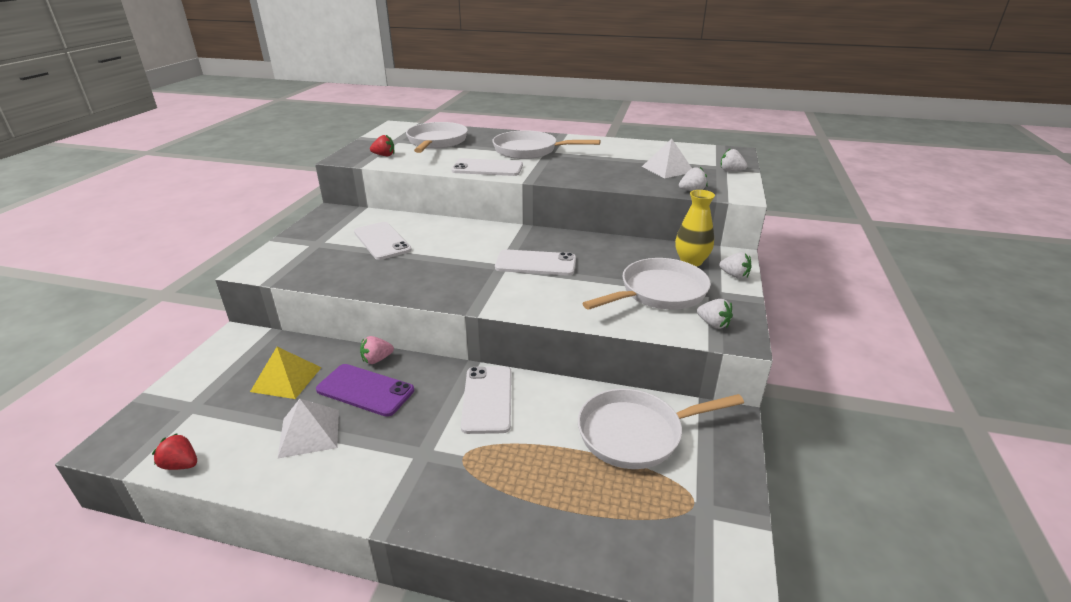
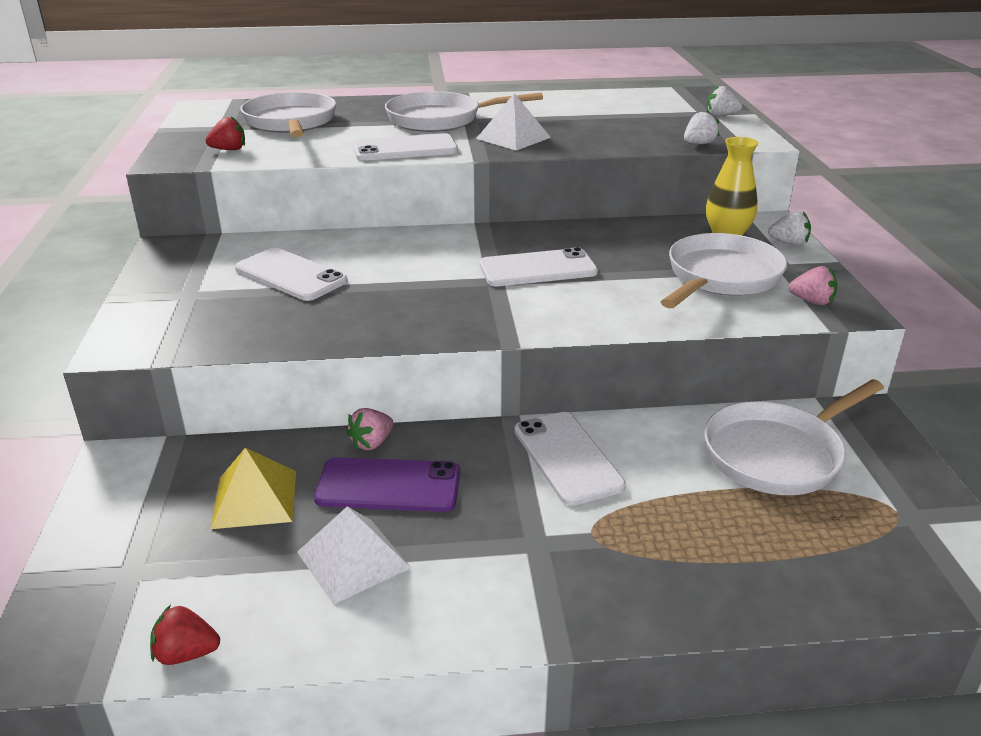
camera: 20 degrees left, 0 degrees up
(667, 169) = (644, 122): white pyramid -> white pyramid (513, 138)
(713, 324) = (812, 301): white strawberry -> pink strawberry

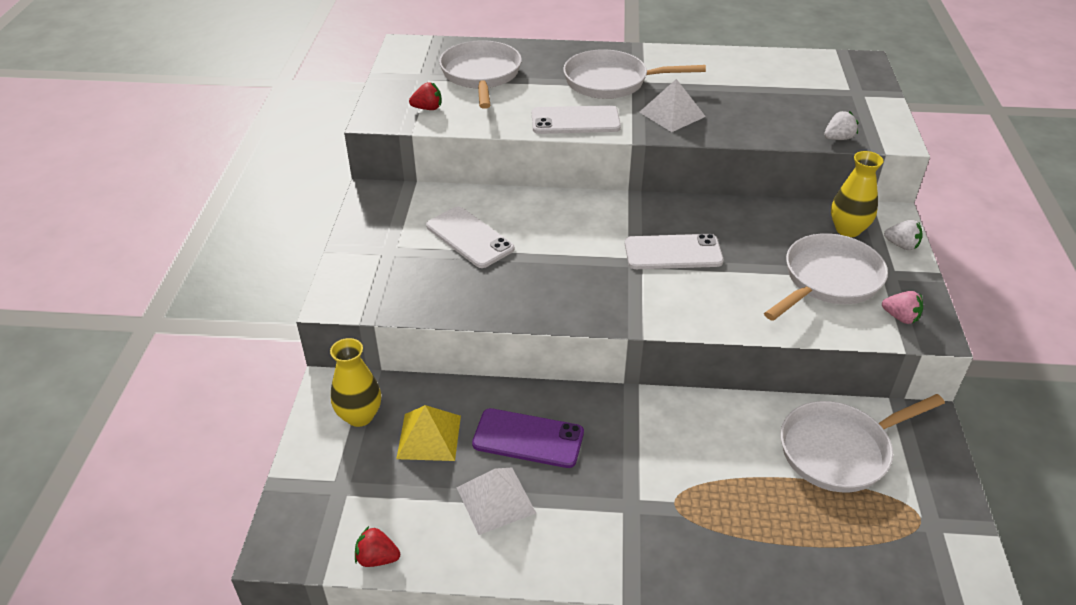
camera: 10 degrees right, 10 degrees up
(157, 487) = (360, 416): none -> yellow vase
(372, 443) = (519, 397): pink strawberry -> none
(567, 457) = (669, 431): white phone -> none
(721, 115) = (870, 98): white strawberry -> none

